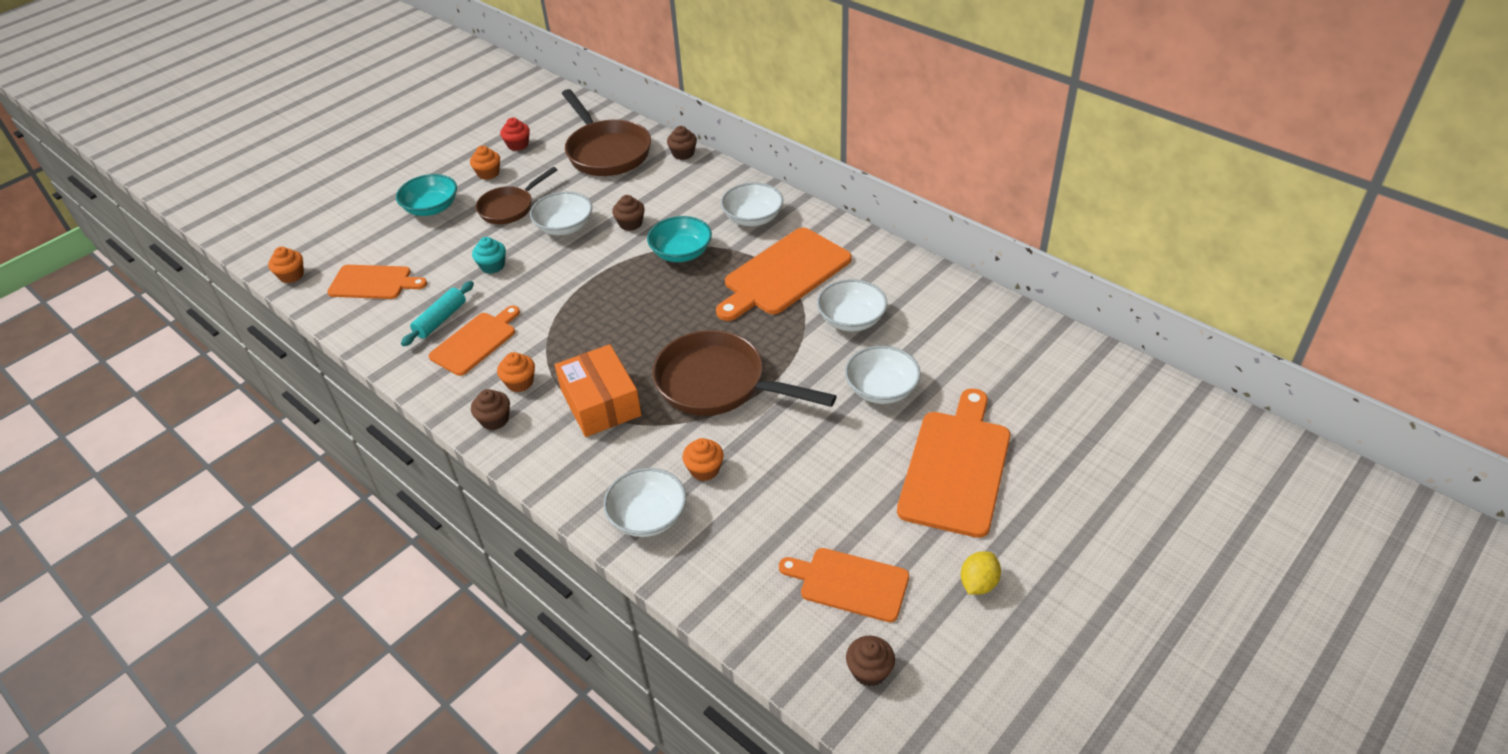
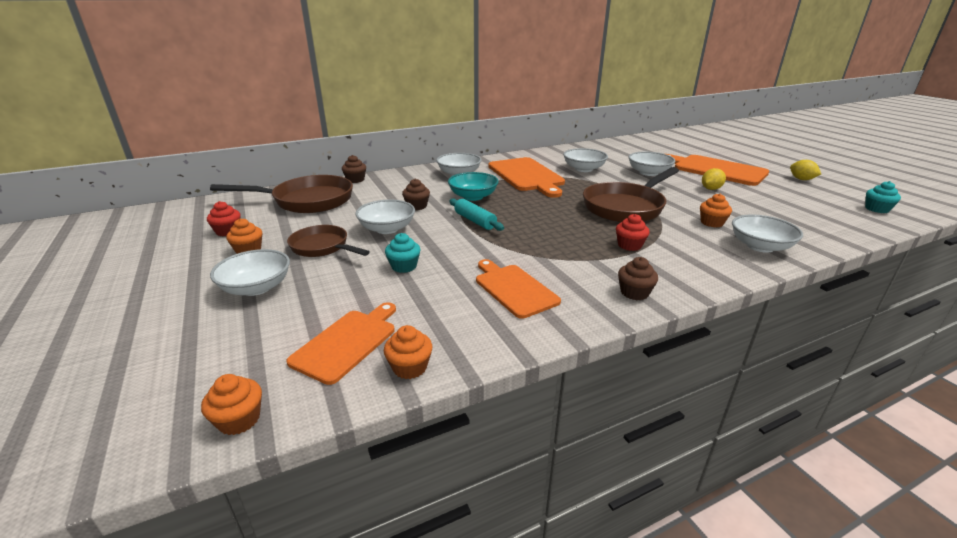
camera: 70 degrees left, 15 degrees down
(431, 208) = (256, 287): turquoise bowl -> white bowl
(440, 320) = (462, 304): turquoise rolling pin -> turquoise rolling pin (475, 221)
(510, 207) = (323, 247): brown pan -> brown pan turned 150 degrees clockwise
(520, 382) = (587, 274): orange cupcake -> orange cupcake (410, 367)
(600, 403) = (629, 245): orange box -> red cupcake
(846, 464) = (710, 189): none -> yellow lemon
(849, 584) = (810, 203): orange cutting board -> none
(869, 671) = (876, 209): brown cupcake -> turquoise cupcake

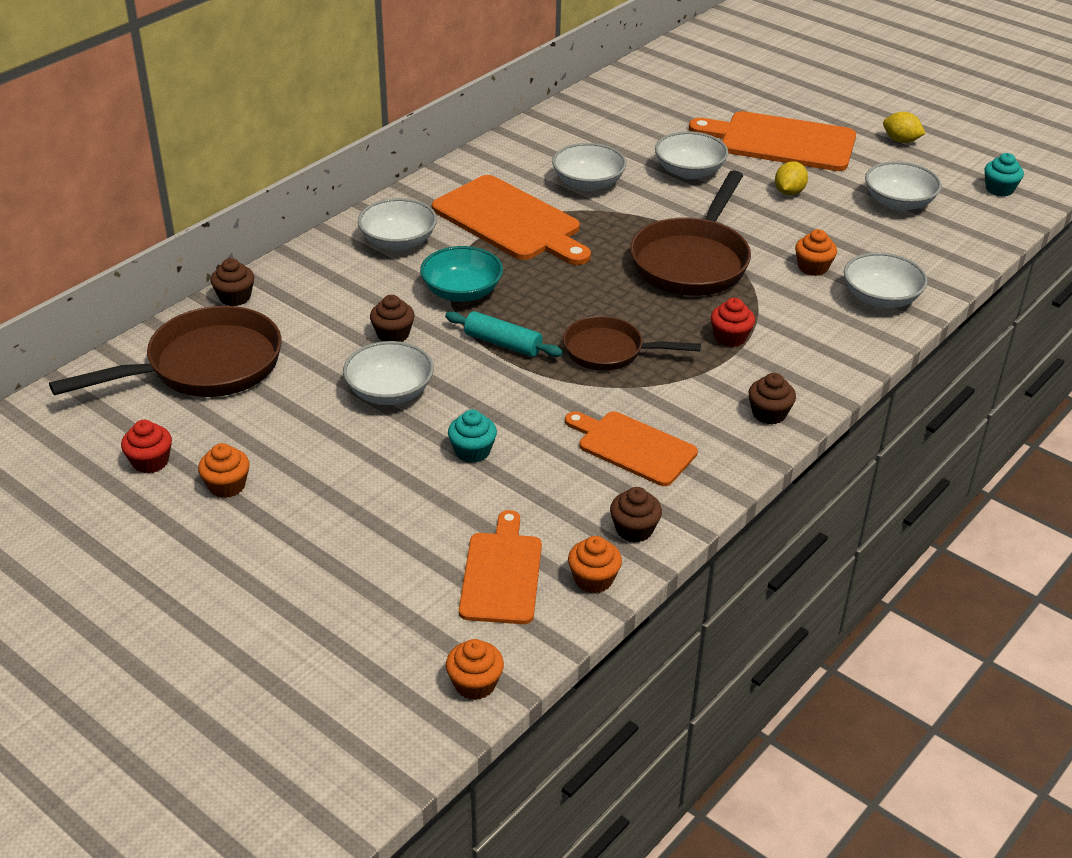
camera: 25 degrees left, 10 degrees up
(256, 287) = (312, 539): white bowl -> white bowl (898, 202)
(323, 247) = (330, 450): brown pan -> brown pan (609, 351)
(472, 341) = (634, 530): none -> brown cupcake

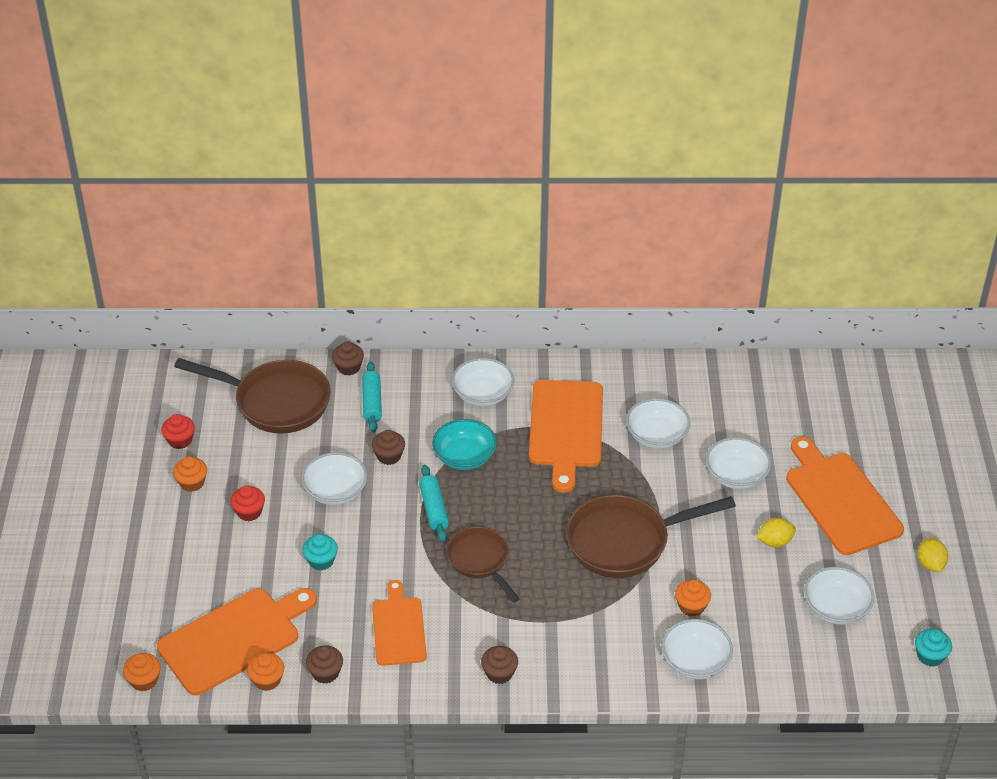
camera: 50 degrees right, 5 degrees up
(305, 308) = (372, 402): none -> turquoise rolling pin
(501, 574) = (234, 638): orange cutting board -> orange cutting board, size x1.58
(730, 337) = (560, 609): red cupcake -> red cupcake (249, 512)

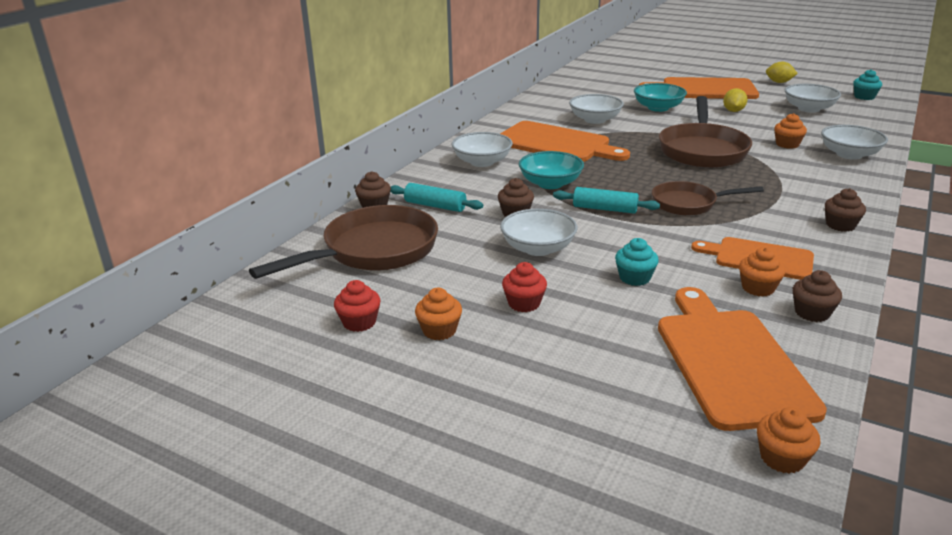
camera: 60 degrees left, 15 degrees down
(267, 680) = (812, 354): orange cupcake -> orange cupcake (758, 288)
(736, 475) = (658, 108): white bowl -> turquoise bowl

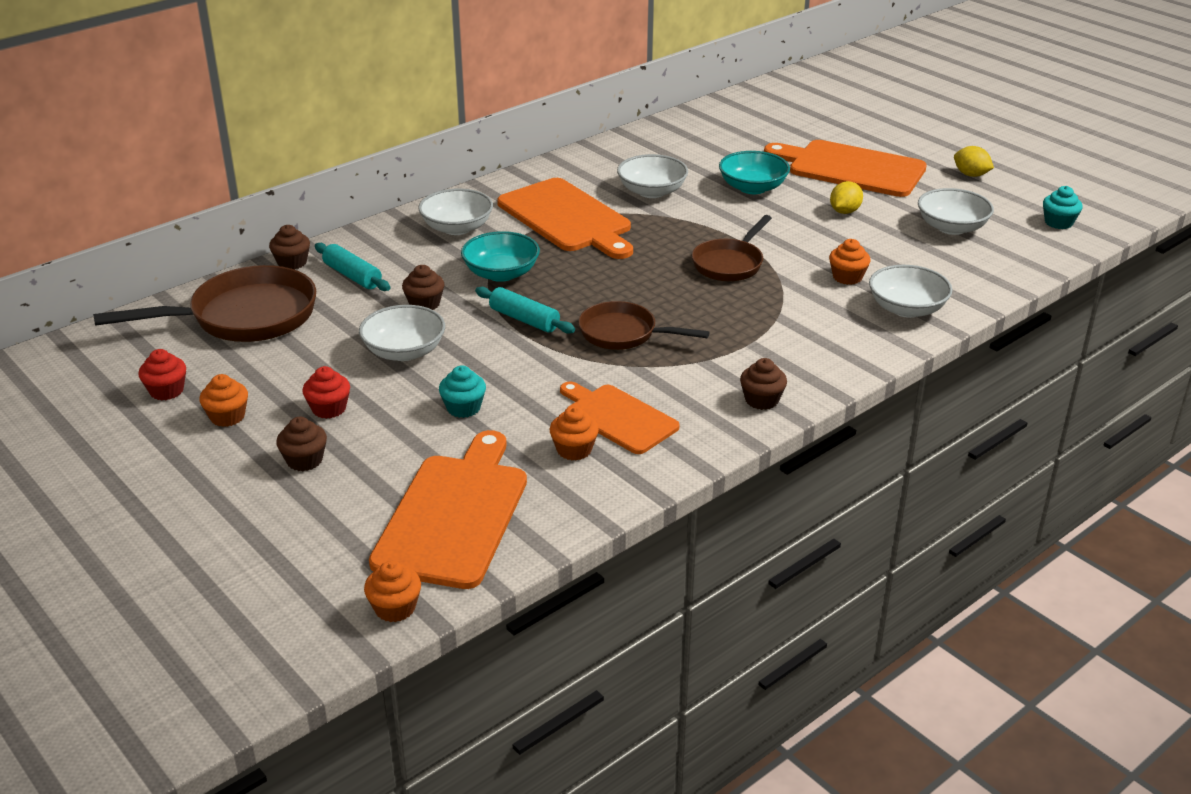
camera: 20 degrees right, 5 degrees up
(702, 150) = (730, 263): brown pan -> brown pan, size x0.61
(812, 313) = (595, 489): brown cupcake -> brown cupcake (304, 460)

